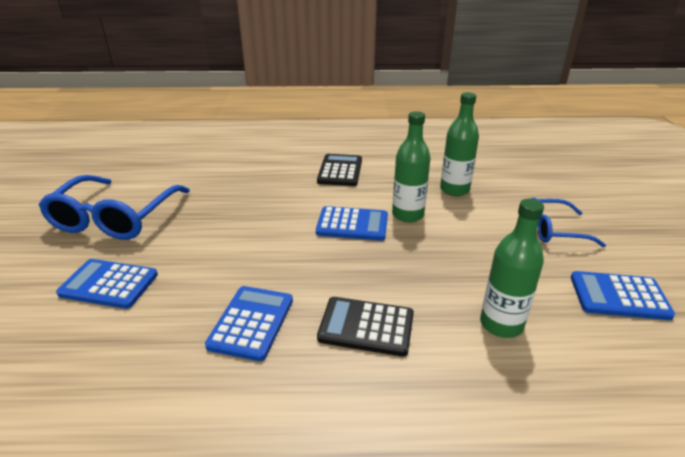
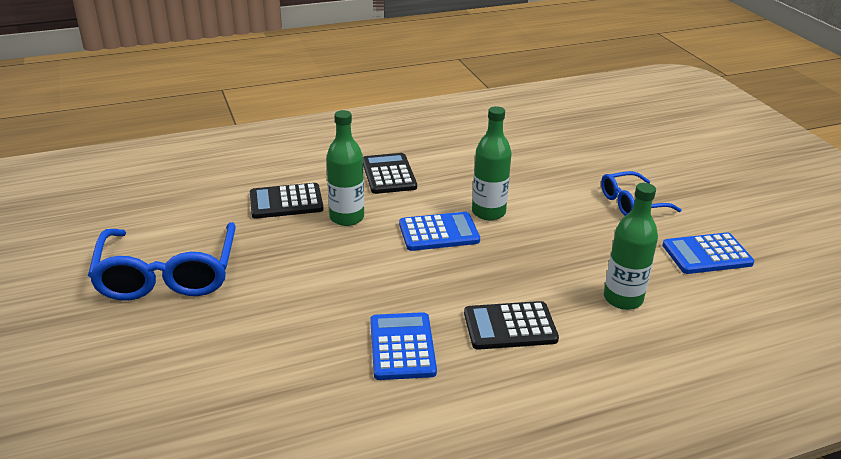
camera: 20 degrees left, 0 degrees up
(109, 284) = (225, 344): blue calculator -> none
(244, 179) = (286, 202): none -> black calculator
(454, 190) = (520, 177): green bottle -> green bottle (347, 217)

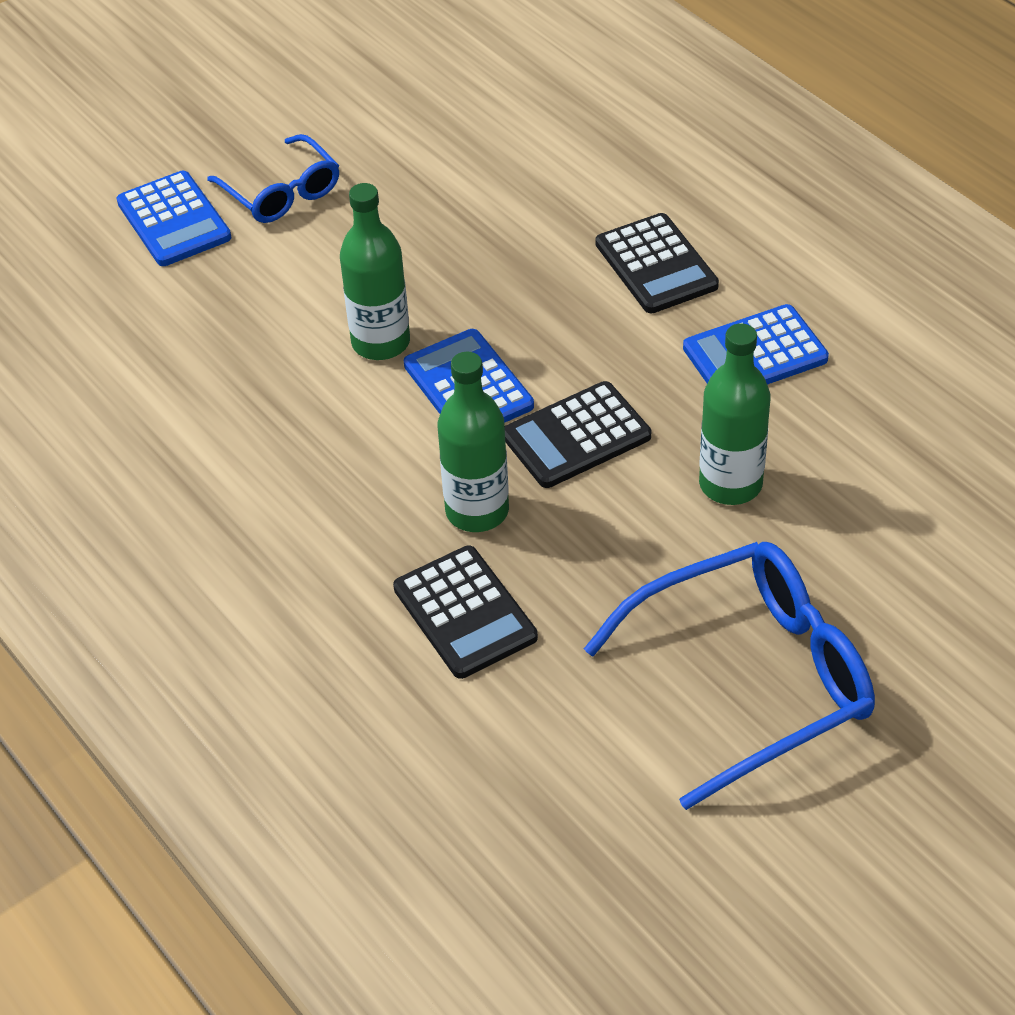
camera: 105 degrees left, 15 degrees up
(389, 174) = (306, 500): black calculator -> black calculator (576, 436)
(623, 299) = (540, 175): green bottle -> green bottle (730, 484)
(707, 254) = (394, 111): blue calculator -> blue calculator (174, 220)

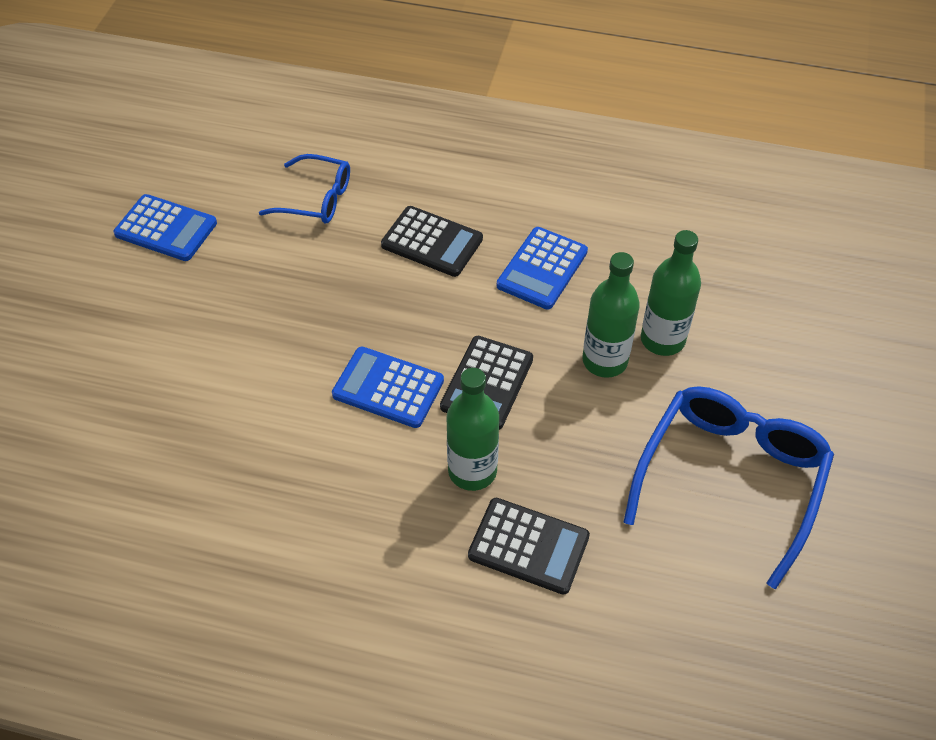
camera: 40 degrees left, 5 degrees up
(174, 220) = (69, 382): blue calculator -> blue calculator (166, 229)
(281, 192) = (133, 320): blue glasses -> blue glasses (316, 199)
(381, 342) = (302, 390): green bottle -> green bottle (662, 339)

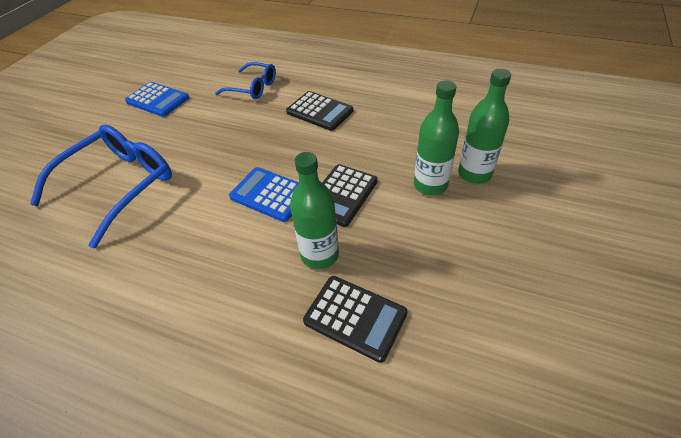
camera: 10 degrees right, 5 degrees down
(542, 269) = (391, 128): blue calculator -> none
(730, 480) = (529, 276): blue glasses -> blue glasses (118, 186)

